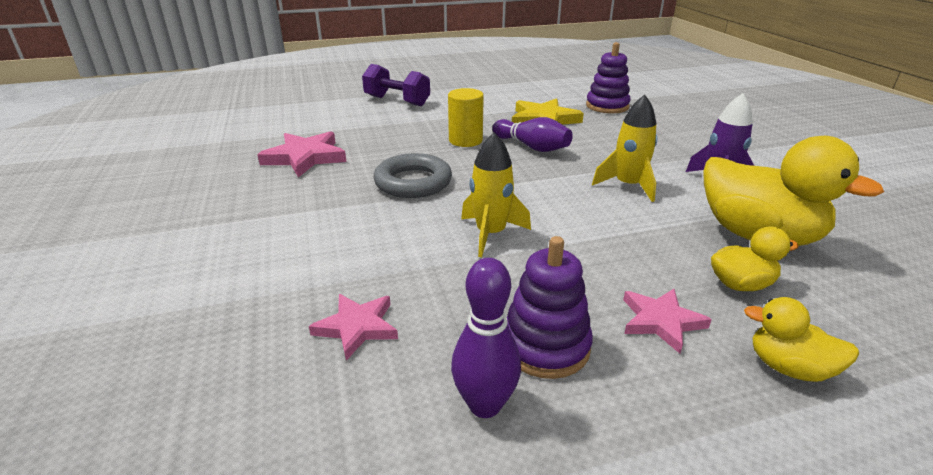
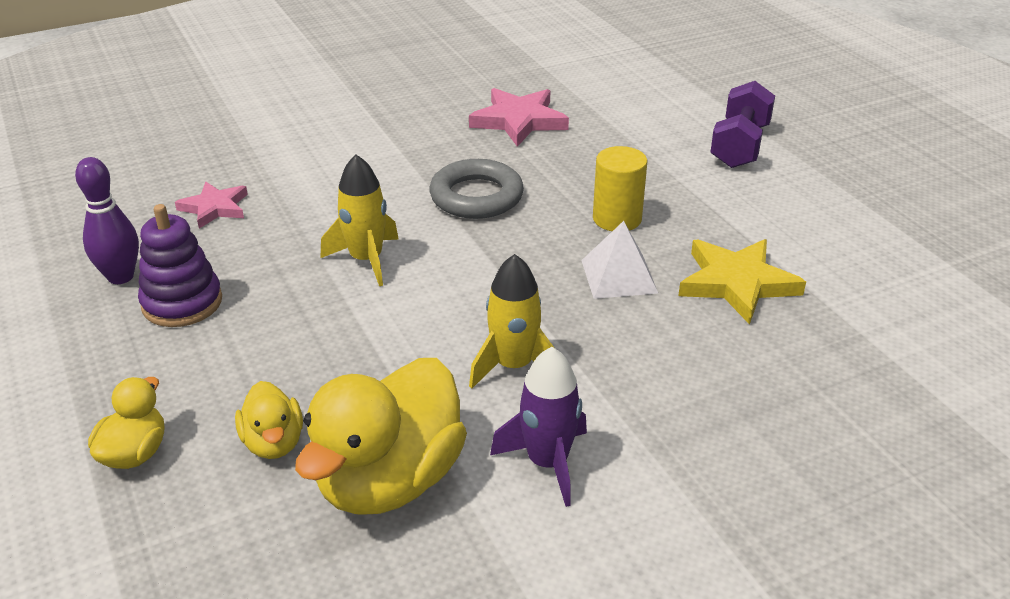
camera: 80 degrees right, 5 degrees up
(532, 147) = (619, 276): purple bowling pin -> white pyramid
(607, 106) = (856, 355): purple stacking toy -> none
(661, 321) = (211, 374): pink star -> none

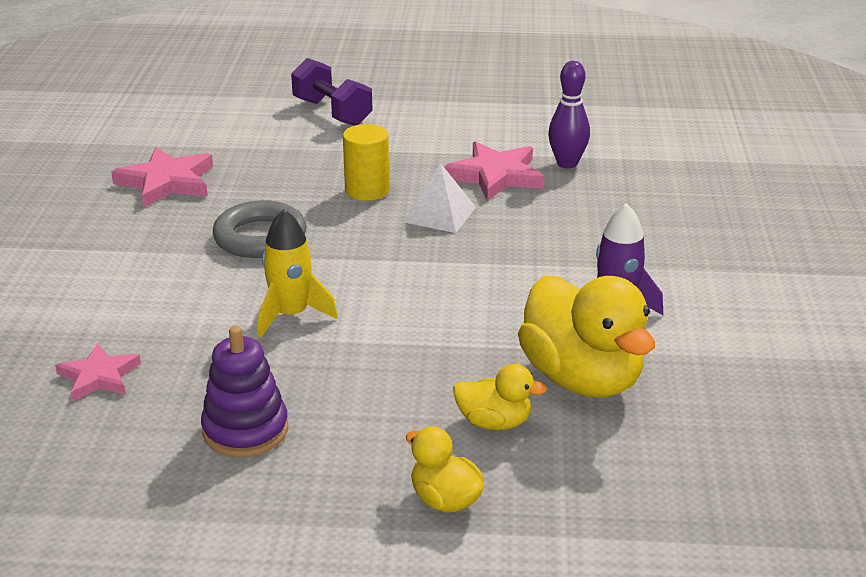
camera: 60 degrees left, 5 degrees down
(120, 277) = (156, 460): purple bowling pin -> purple bowling pin (567, 163)
(513, 366) = (501, 289): yellow rocket -> none
(736, 283) = (495, 176): yellow star -> pink star

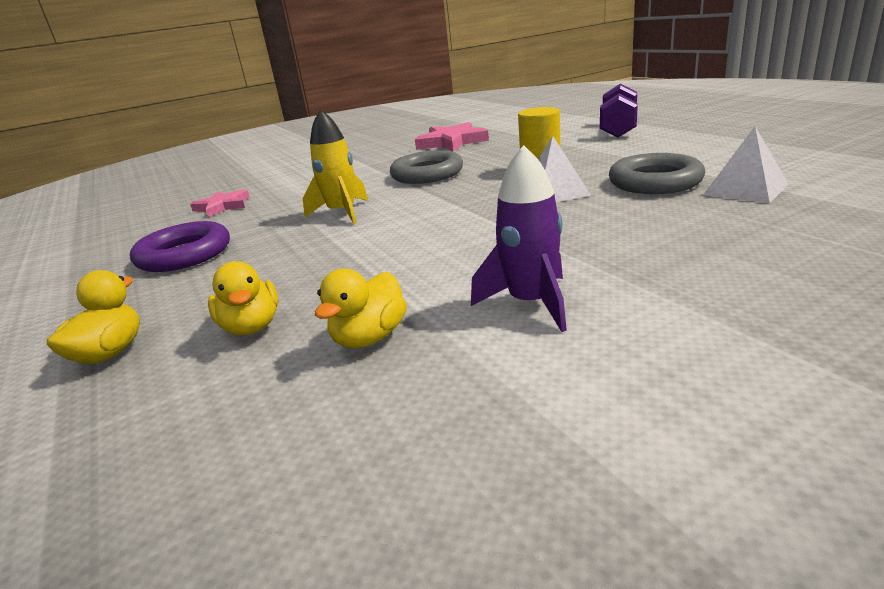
camera: 60 degrees right, 5 degrees down
(245, 430) = (184, 254): purple stacking toy -> purple ring
(495, 176) = (655, 182): pink star -> grey ring
(567, 163) = (746, 189): purple bowling pin -> white pyramid
(582, 378) = (369, 337): yellow duck -> yellow duck, size x0.50

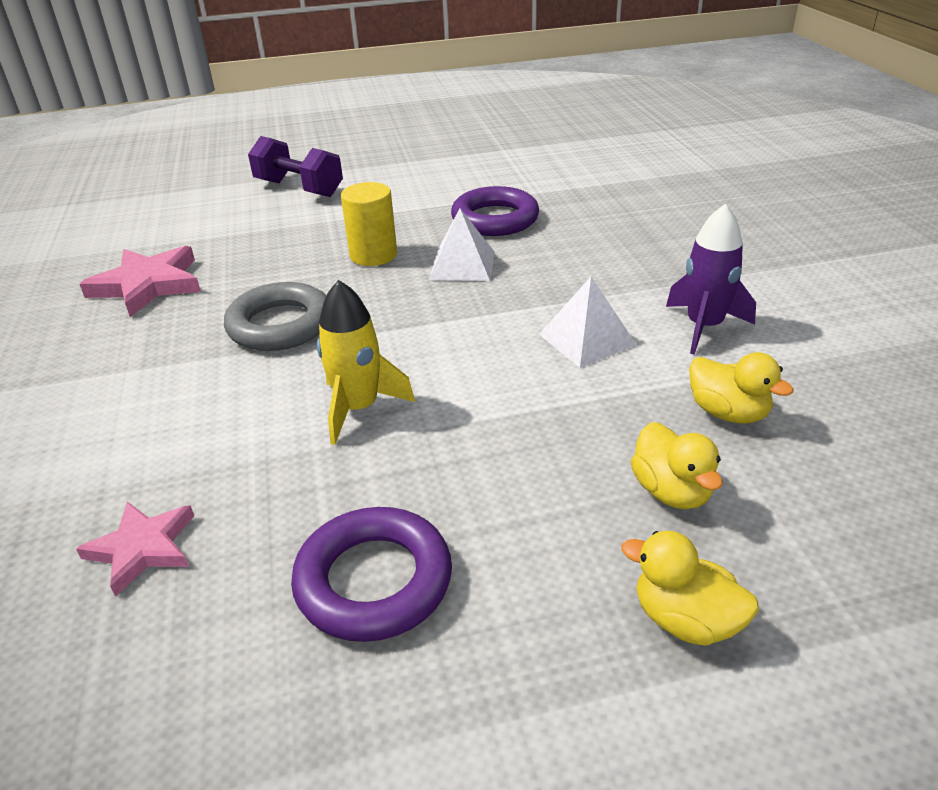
camera: 75 degrees left, 10 degrees up
(252, 327) = (671, 491): yellow duck -> yellow duck turned 75 degrees clockwise
(655, 182) = (495, 219): grey ring -> purple ring
(746, 189) = (555, 197): white pyramid -> white pyramid (587, 339)

